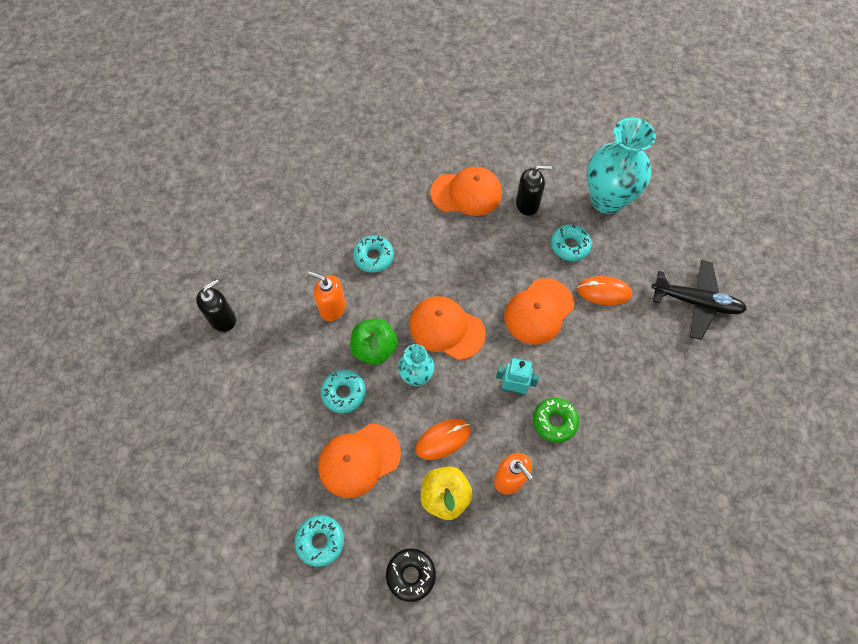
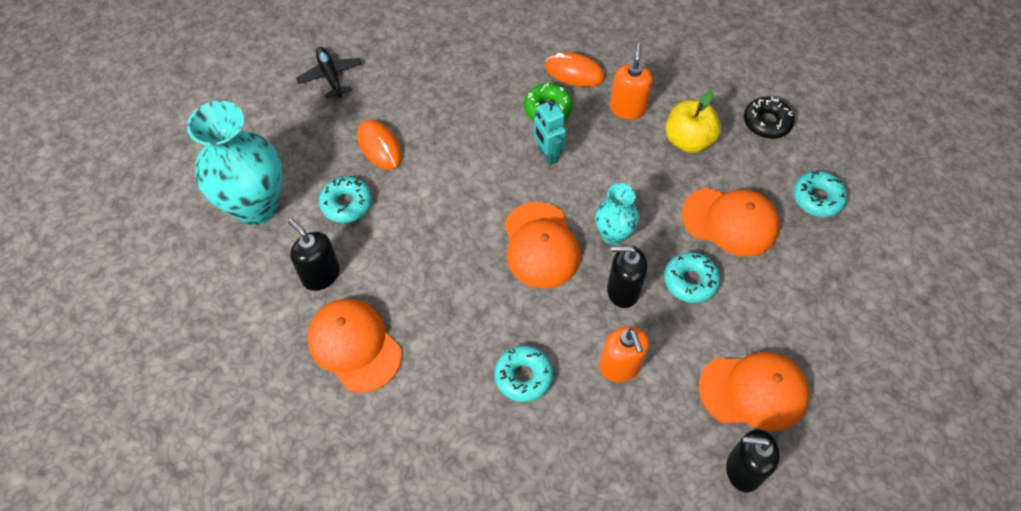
camera: 130 degrees left, 5 degrees down
(374, 349) = (622, 290): green apple -> black soap dispenser
(443, 439) = (646, 174): orange mouse -> orange mouse (574, 72)
(538, 311) = (449, 184): orange cap -> orange cap (753, 391)
(696, 302) = (330, 76): black plane -> black plane, size x0.65

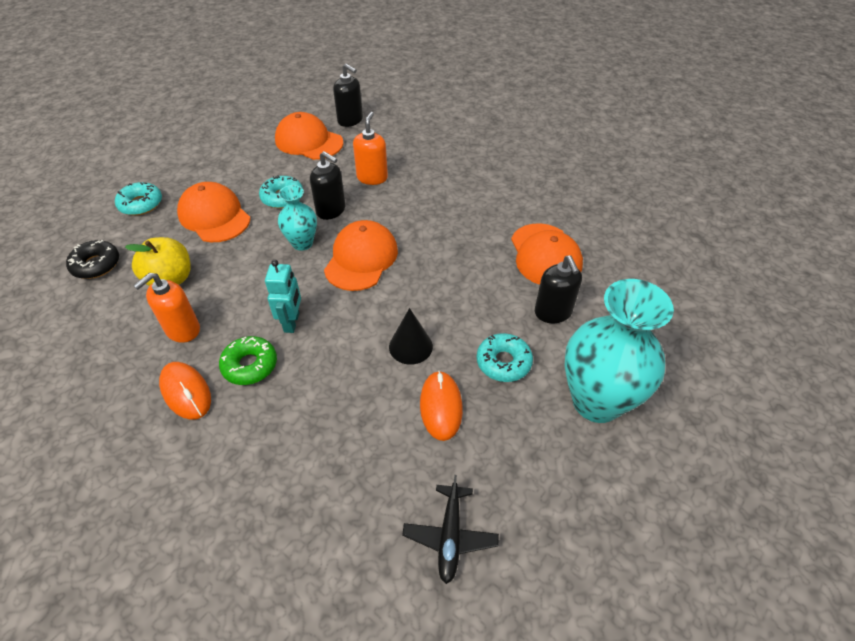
camera: 150 degrees left, 10 degrees down
(433, 181) = (410, 346): none -> black cone
(523, 376) = (436, 195): turquoise donut -> none

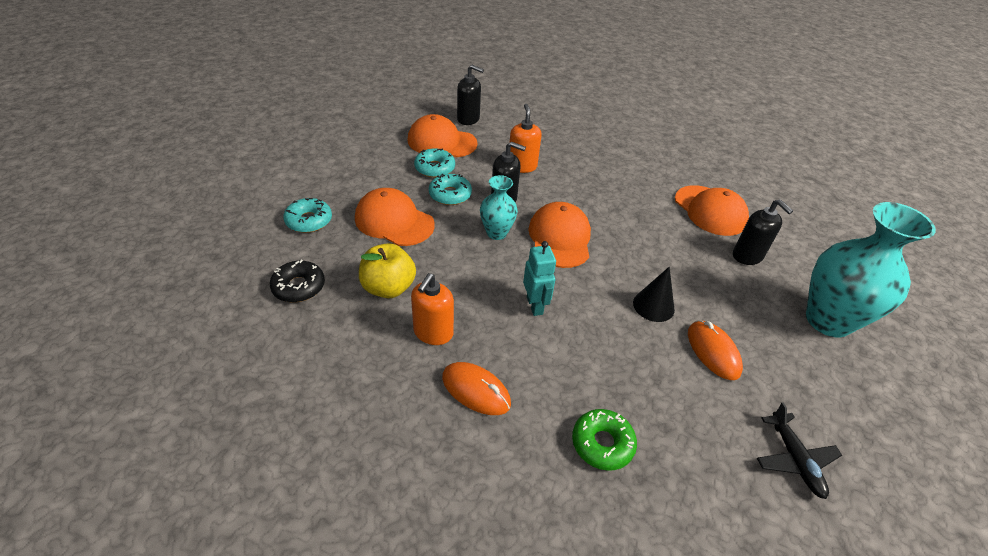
camera: 20 degrees left, 5 degrees down
(250, 365) = (521, 352): green donut -> green donut (602, 443)
(503, 362) = (737, 304): turquoise donut -> turquoise donut (434, 168)

